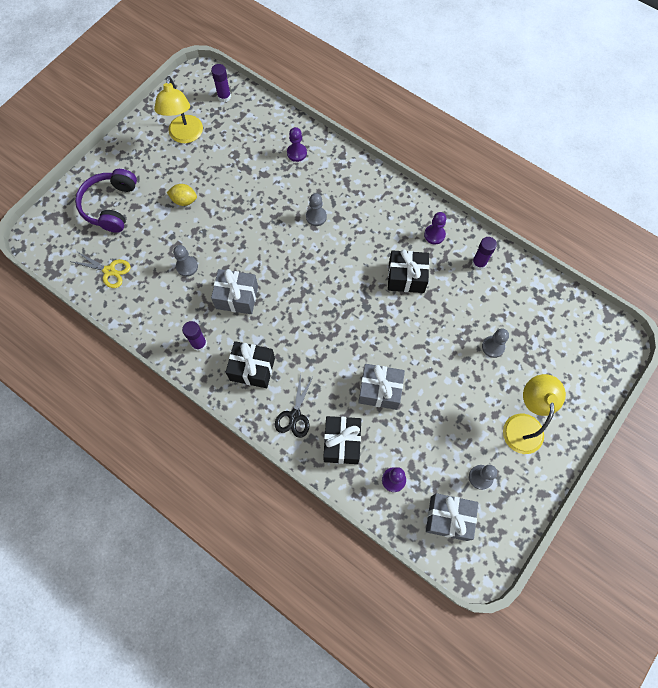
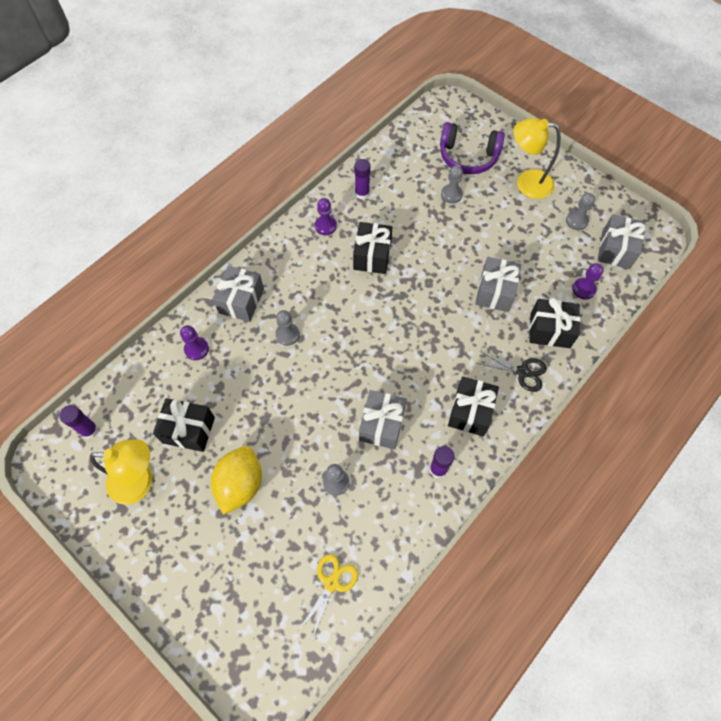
camera: 85 degrees left, 5 degrees down
(111, 206) = (232, 584): purple headphones -> purple headphones (468, 156)
(184, 200) = (240, 484): yellow lemon -> yellow lemon, size x1.73
(227, 159) = (188, 430): none -> black gift
(345, 178) = (241, 301): none -> grey gift

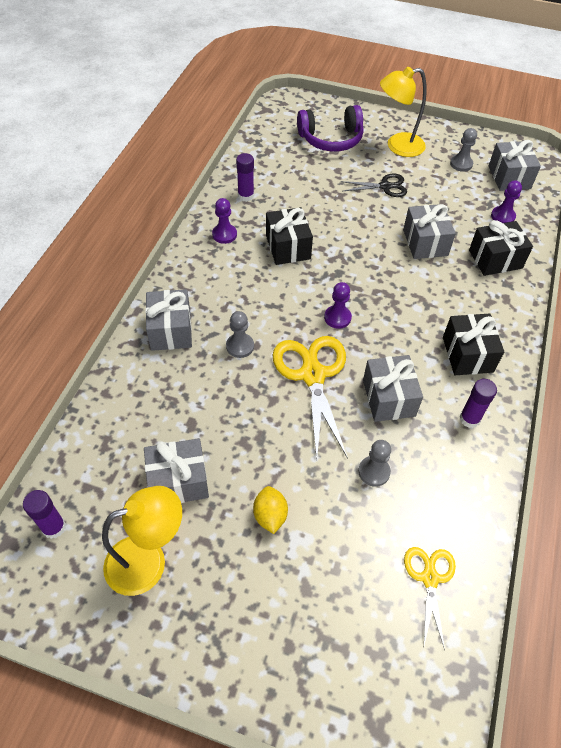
camera: 25 degrees left, 10 degrees down
(188, 430) = (178, 481): black gift -> grey gift
(196, 349) = (144, 394): purple pawn -> purple pawn (337, 318)
(240, 484) = (270, 515): yellow lemon -> yellow lemon, size x0.58
(331, 381) = (312, 375): none -> yellow scissors
(451, 194) = (334, 173): grey pawn -> none
(522, 372) = (493, 302): black scissors -> black scissors (385, 186)

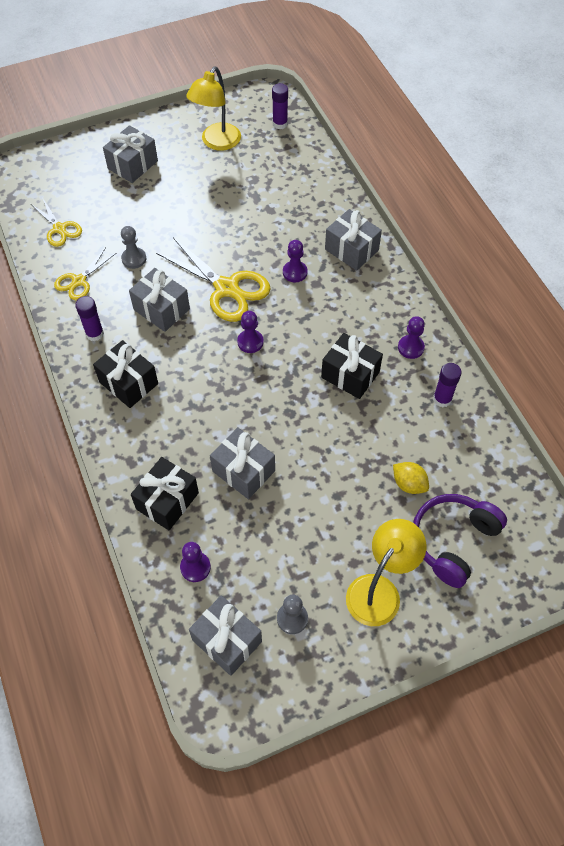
camera: 140 degrees right, 5 degrees up
(178, 481) = (242, 180): grey gift -> grey gift (133, 165)
(240, 346) = (295, 272): grey pawn -> purple pawn
(270, 515) = (174, 199): yellow lemon -> yellow lemon (409, 484)
(385, 186) = (338, 515): black scissors -> none
(449, 488) = (79, 281): none -> yellow scissors

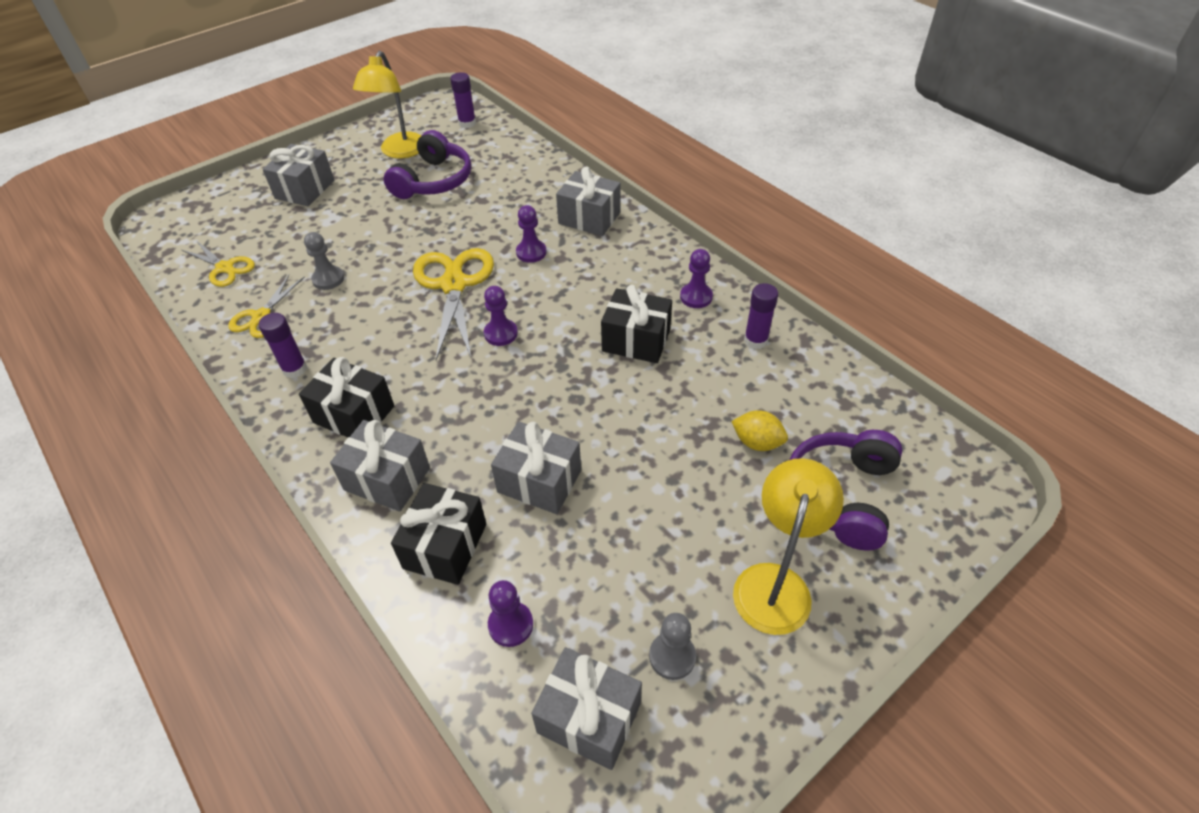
camera: 15 degrees left, 10 degrees down
(161, 309) = (377, 323): grey gift -> grey gift (387, 479)
(226, 288) = (454, 285): yellow scissors -> yellow scissors turned 120 degrees counterclockwise
(236, 180) = (433, 181): none -> purple headphones

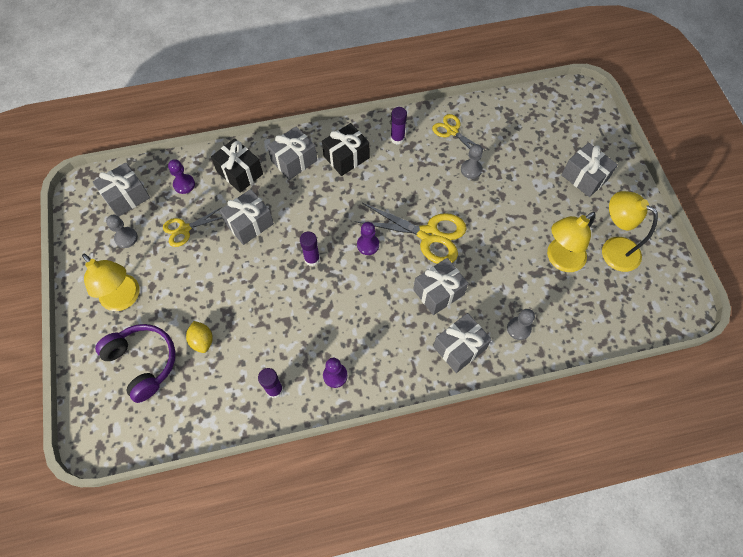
camera: 115 degrees right, 15 degrees up
(225, 268) = (510, 120): yellow scissors -> yellow scissors (184, 229)
(433, 181) = (560, 260): purple headphones -> yellow lamp
(467, 123) = (641, 311): purple glue stick -> purple glue stick (312, 259)
(531, 252) = (438, 292): purple pawn -> grey gift
(538, 187) = (519, 328): none -> grey pawn
(636, 340) = (317, 317): black gift -> none
(757, 442) = (202, 341): yellow lemon -> yellow lemon turned 75 degrees counterclockwise

